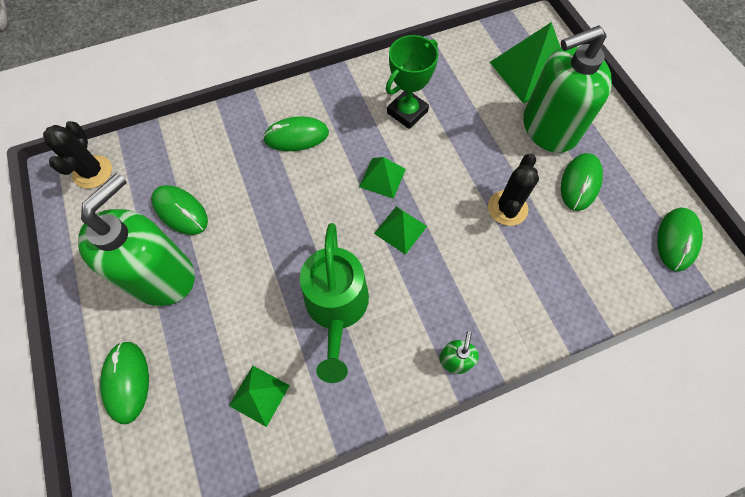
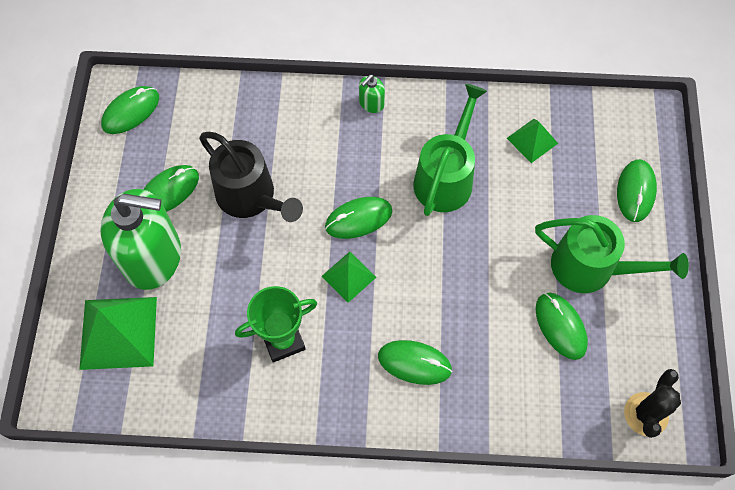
camera: 155 degrees left, 0 degrees up
(161, 276) = (591, 268): green soap dispenser -> green watering can
(400, 229) = (358, 219): green pyramid -> green mouse
(507, 208) = (251, 197): black cactus -> black watering can

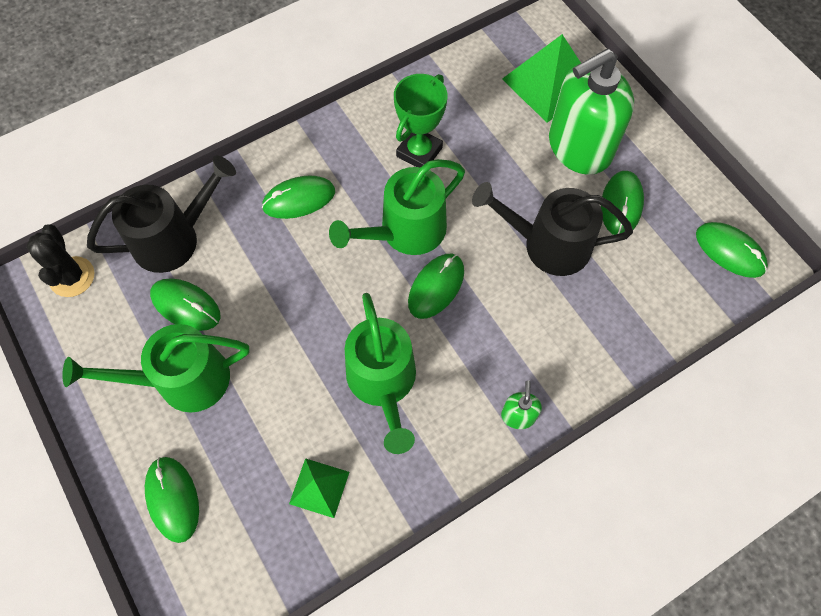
camera: 145 degrees right, 0 degrees up
(131, 111) = (730, 251): green mouse -> green mouse turned 60 degrees counterclockwise
(348, 276) = (405, 232): green pyramid -> green watering can
(541, 395) = (174, 238): none -> black watering can

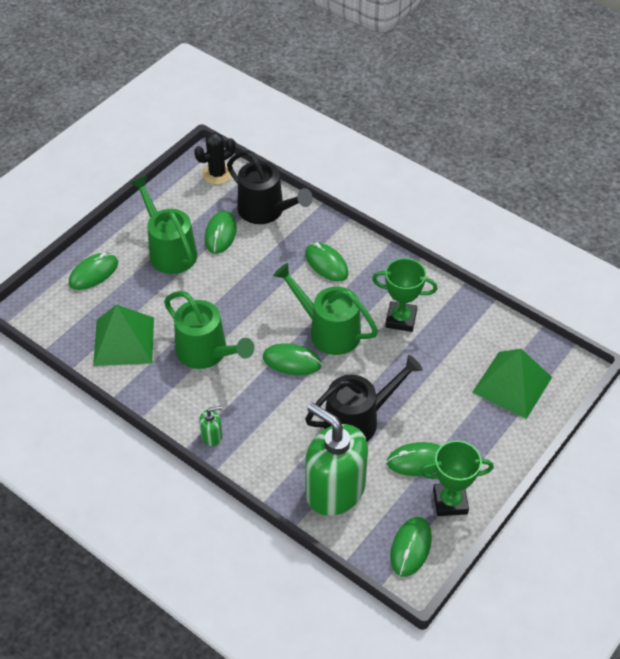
camera: 70 degrees right, 15 degrees down
(319, 487) = (124, 341): green pyramid -> green pyramid, size x1.81
(383, 383) = (207, 353): green watering can -> green watering can turned 105 degrees counterclockwise
(547, 245) = (358, 420): black watering can -> black watering can turned 75 degrees clockwise
(579, 147) = (459, 419): green soap dispenser -> green soap dispenser (335, 490)
(681, 194) = (450, 501): none -> green trophy

